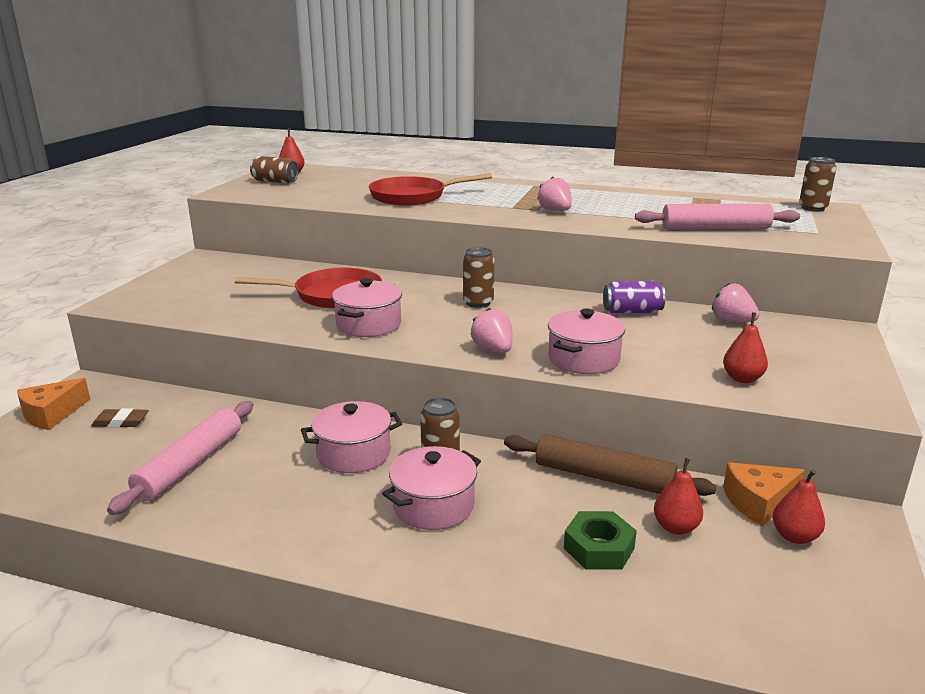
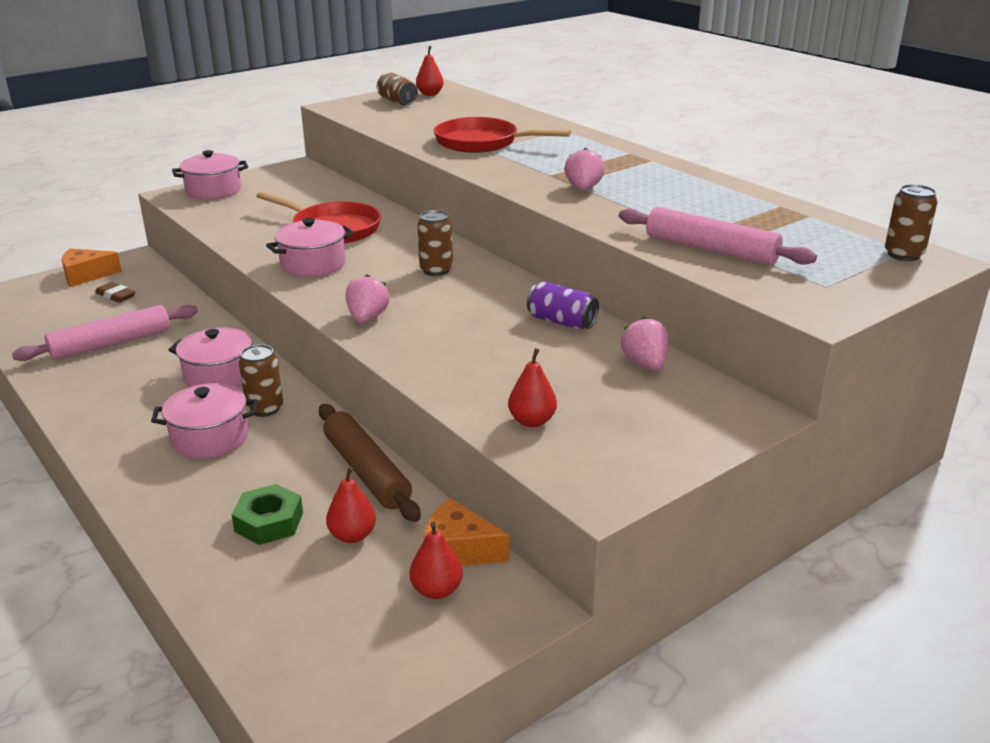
camera: 35 degrees right, 5 degrees up
(583, 359) = (425, 352): pink pot -> pink pot (213, 191)

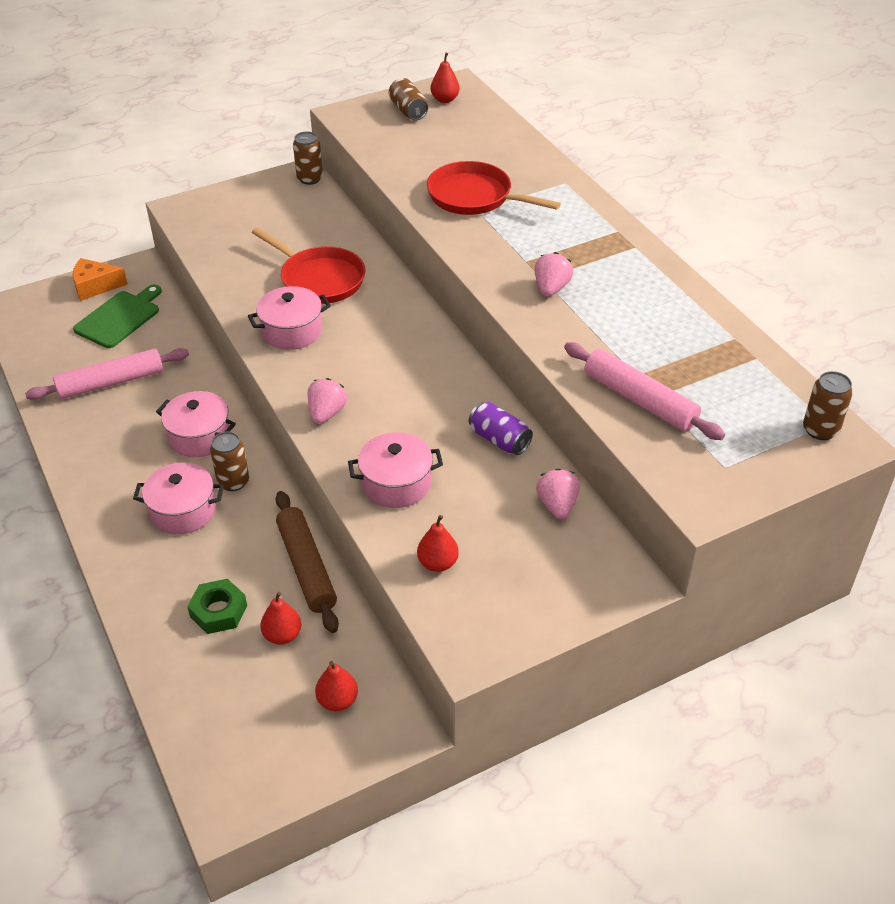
camera: 10 degrees right, 15 degrees up
(116, 295) = (119, 318): brown eraser -> green cutting board
(213, 191) = (216, 206): pink pot -> pink pot (396, 484)
(436, 270) = (403, 353): brown can -> brown can (310, 178)
(458, 550) = (364, 662): orange cheese -> none

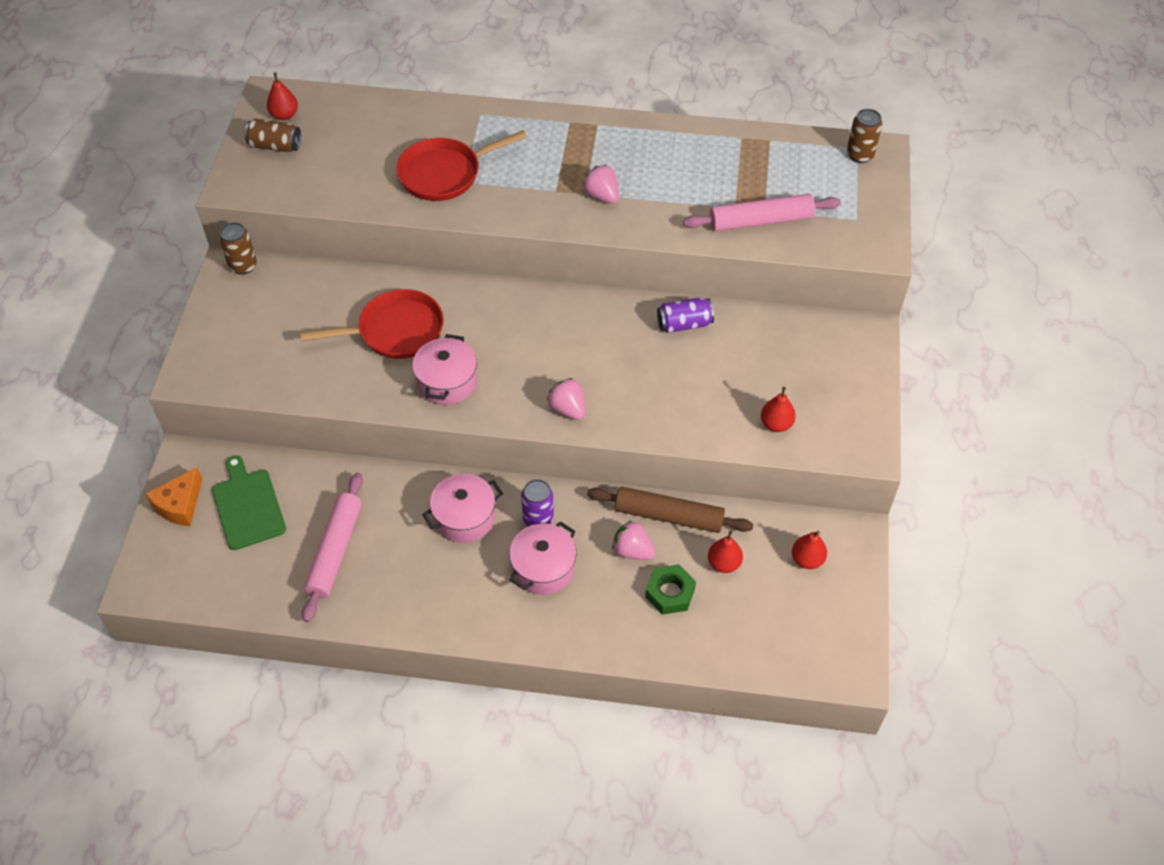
camera: 55 degrees left, 10 degrees up
(233, 481) = (538, 519): brown can -> purple can
(396, 484) = (680, 406): pink pot -> none
(557, 505) = (773, 330): pink strawberry -> pink strawberry (632, 551)

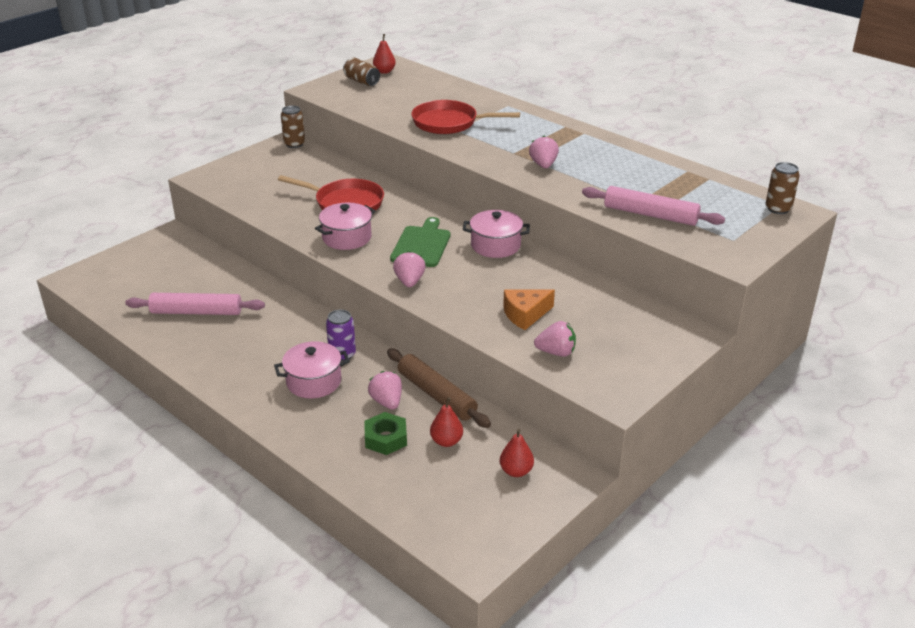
camera: 35 degrees right, 20 degrees down
(179, 505) = (140, 252): orange cheese -> orange cheese (525, 314)
(248, 506) = (176, 269): green cutting board -> green cutting board (422, 245)
(335, 551) = (196, 312): pink rolling pin -> pink rolling pin turned 45 degrees clockwise
(464, 517) = (295, 332): pink pot -> pink pot (495, 245)
(684, 324) = (548, 272): purple can -> none
(776, 424) = (556, 352): red pear -> pink strawberry

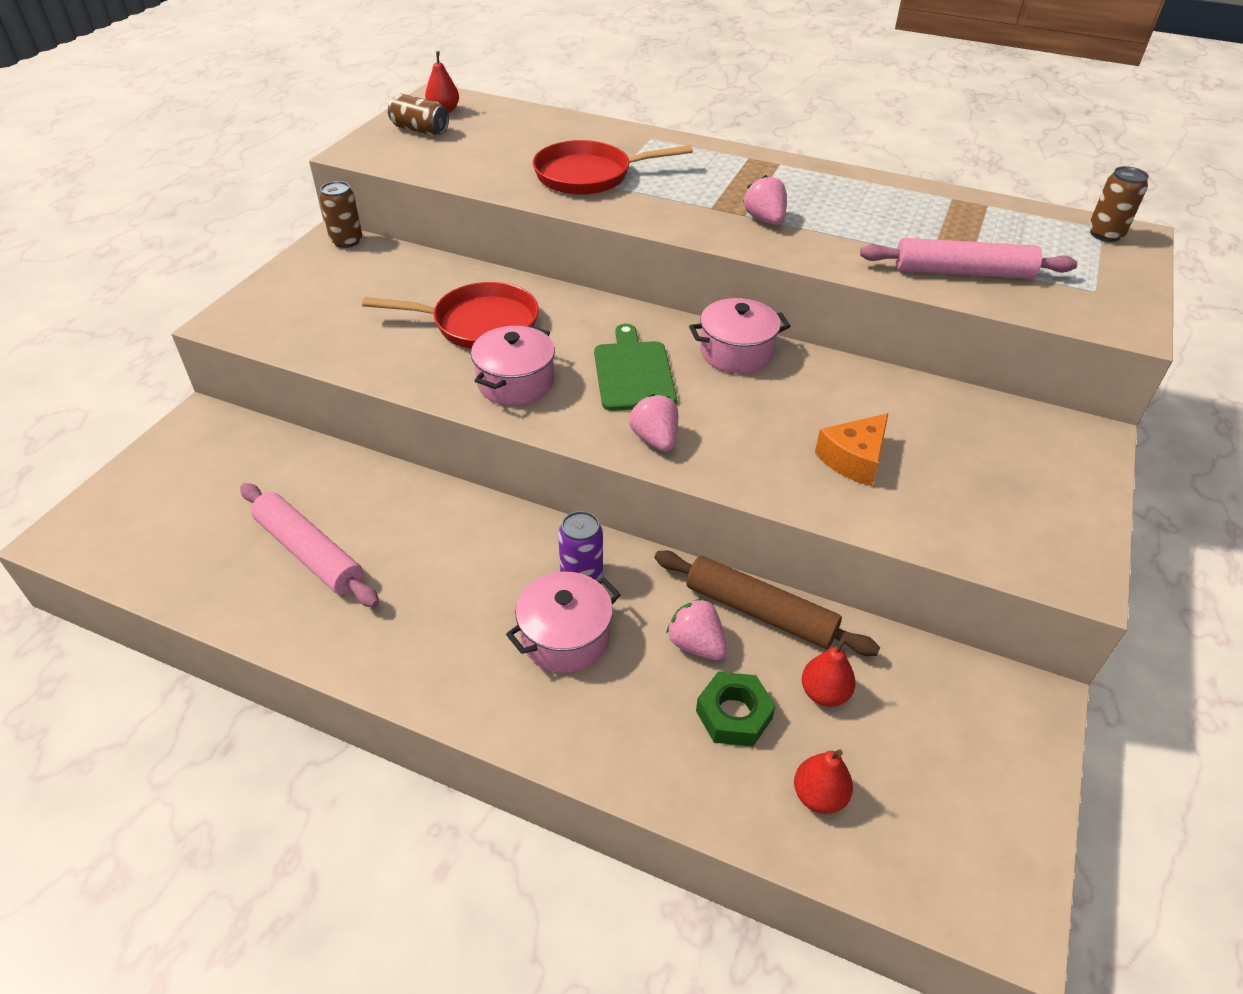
camera: 20 degrees left, 10 degrees up
(196, 312) = (310, 552): pink rolling pin -> pink rolling pin turned 60 degrees clockwise
(516, 471) = (953, 719): red pear -> red pear (819, 796)
(556, 352) = (940, 514): pink strawberry -> none

